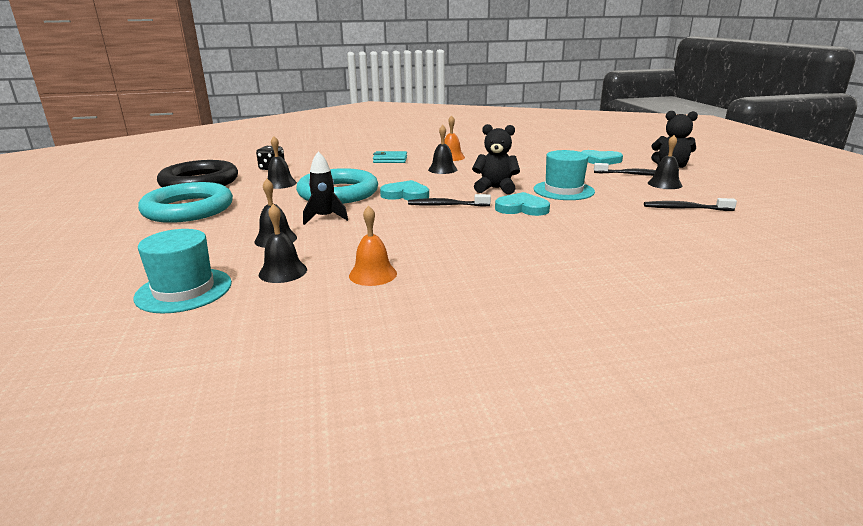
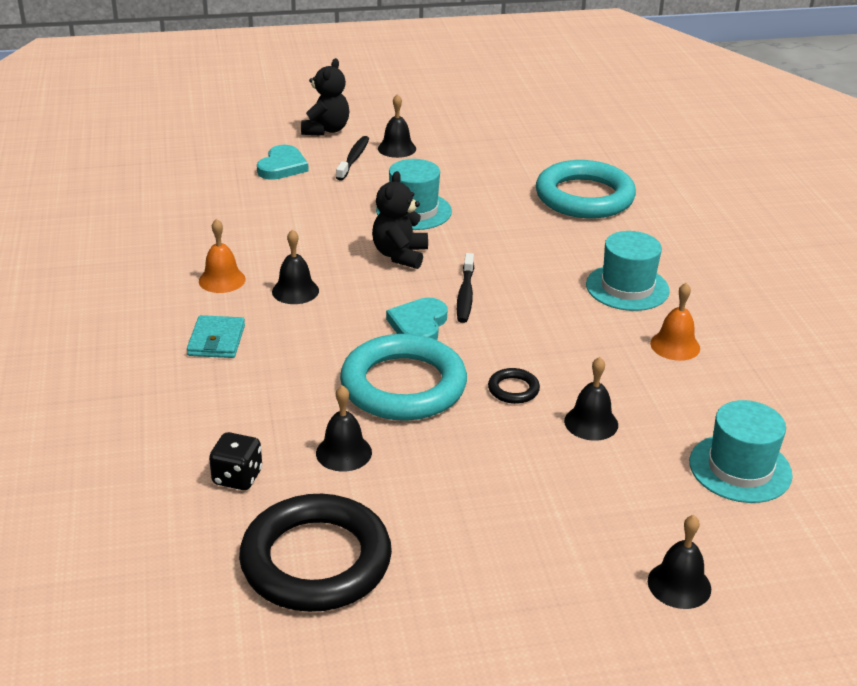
camera: 90 degrees left, 10 degrees up
(188, 209) = (473, 535): turquoise ring -> turquoise ring (584, 197)
(283, 272) = (681, 405): black bell -> black bell (679, 585)
(325, 218) = (513, 389): black rocket -> black ring
(471, 258) = (627, 287): none -> turquoise hat
(522, 208) = (478, 245): turquoise heart -> none
(685, 208) = (482, 156): black toothbrush -> none

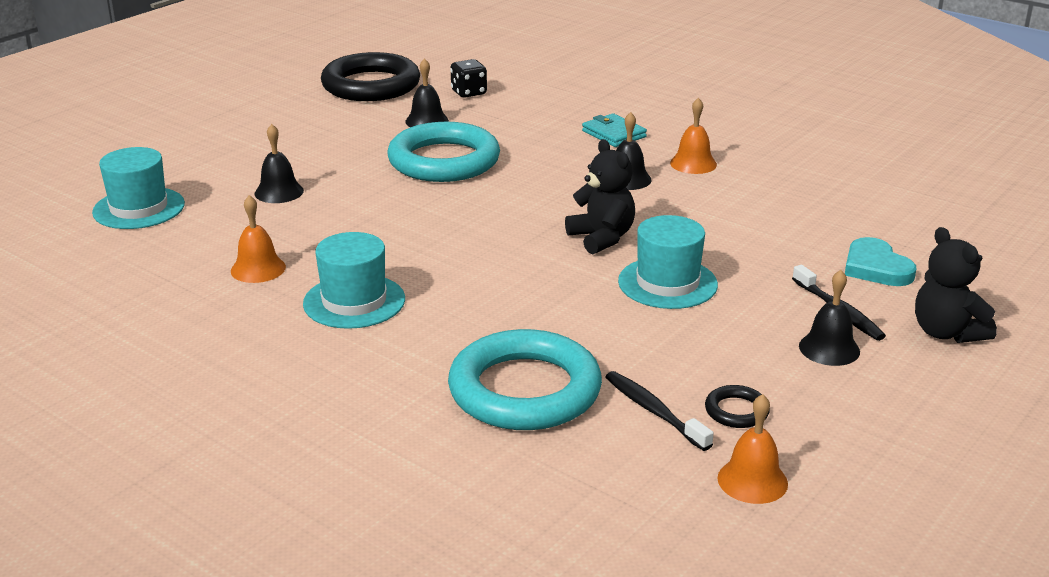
camera: 140 degrees right, 5 degrees down
(418, 325) = (494, 197): turquoise heart -> none
(465, 295) = (493, 232): black toothbrush -> black toothbrush (654, 411)
(513, 389) = (361, 188): black ring -> black ring (736, 411)
(532, 127) = (752, 480): none -> orange bell
(679, 585) = (146, 144): black bell -> none

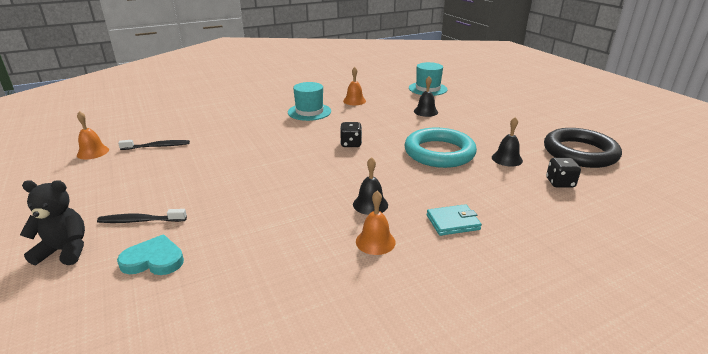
camera: 115 degrees right, 0 degrees up
(470, 226) = (351, 144): none -> black dice
(524, 390) = (208, 128): turquoise ring -> none
(602, 238) = (303, 174): black teddy bear -> none
(667, 283) = (237, 178): turquoise hat -> none
(736, 411) = (128, 162): black ring -> none
(829, 348) = (121, 202): black bell -> none

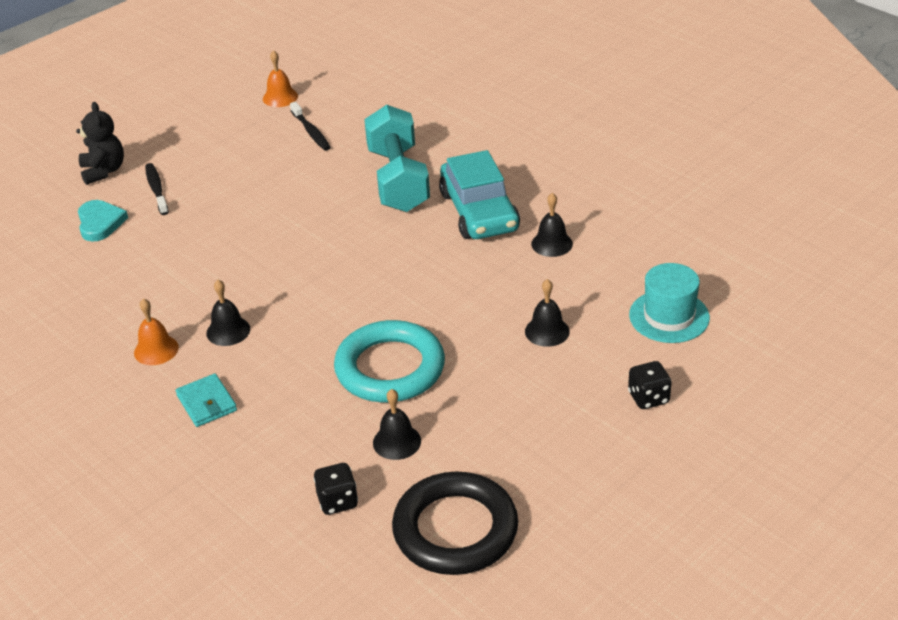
camera: 75 degrees right, 10 degrees up
(253, 127) = (398, 180): none -> turquoise dumbbell
(309, 112) = (479, 211): turquoise hat -> turquoise car
(351, 144) = (383, 279): black dice -> black dice (648, 398)
(354, 101) = (552, 243): orange bell -> black bell

